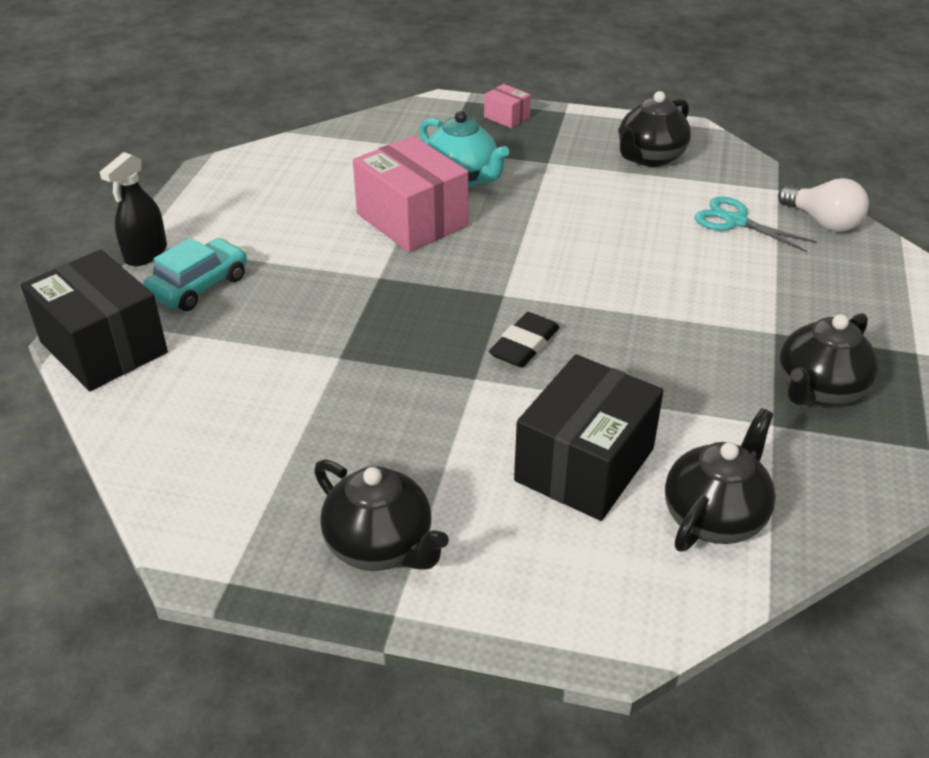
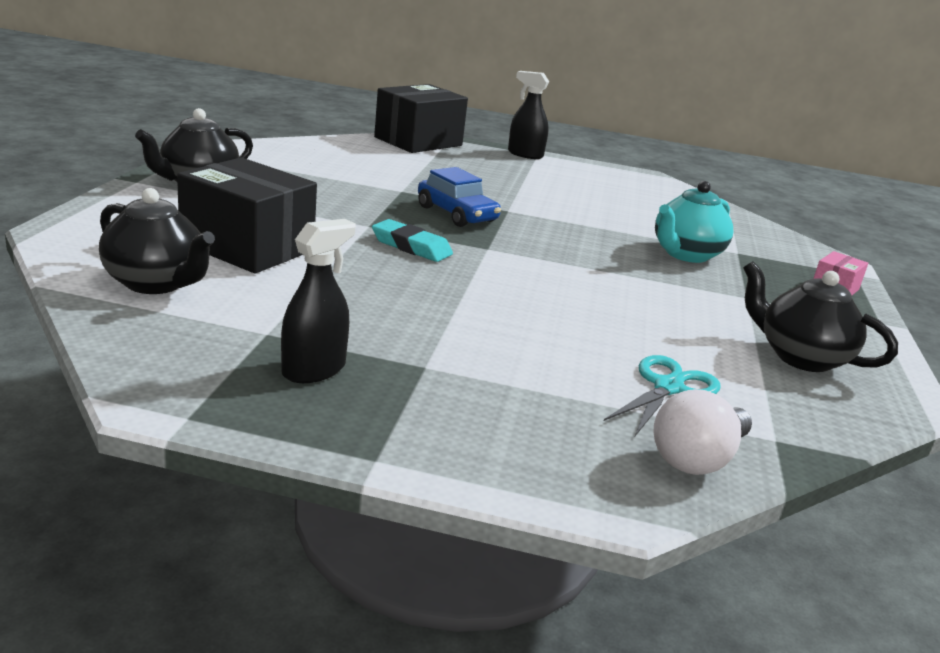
camera: 85 degrees right, 15 degrees down
(199, 286) = (488, 164): turquoise car -> none
(409, 314) = (456, 214): none -> blue car
(412, 220) = (600, 228): pink box -> none
(524, 345) = (411, 246): black eraser -> turquoise eraser
(818, 390) = (314, 369): black teapot -> black spray bottle

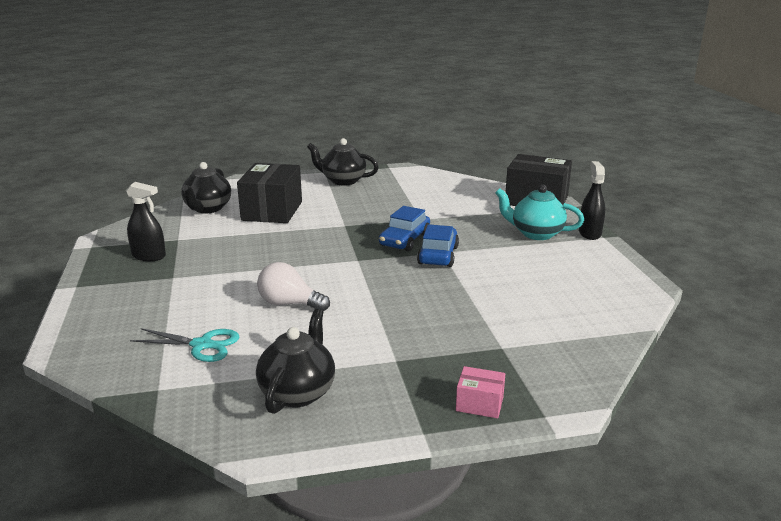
camera: 70 degrees right, 0 degrees up
(411, 246) = (328, 241): turquoise eraser -> none
(516, 214) = (438, 255): none -> blue car
(685, 254) = (456, 325): turquoise teapot -> turquoise teapot (536, 233)
(697, 459) = (118, 364): white light bulb -> white light bulb (289, 304)

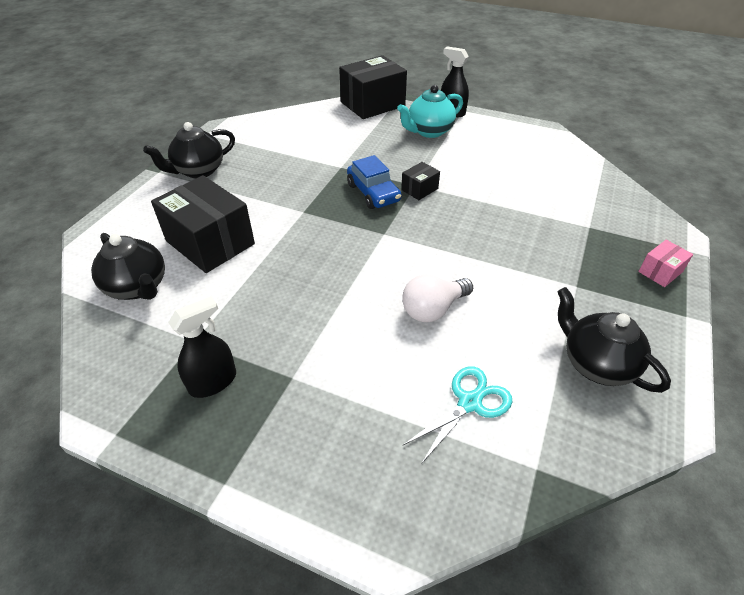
camera: 55 degrees left, 20 degrees up
(438, 255) = (419, 189): blue car -> black box

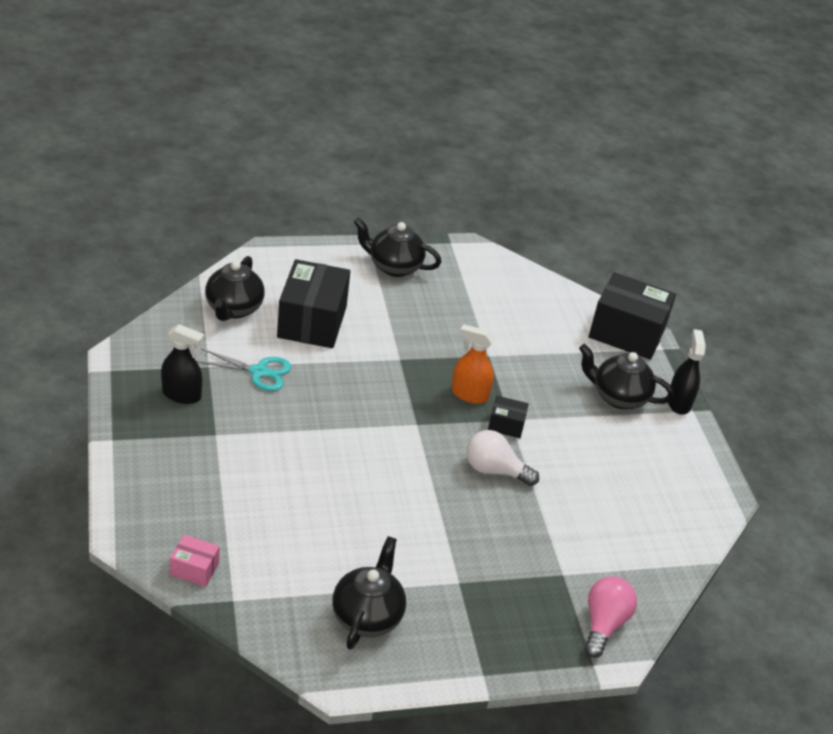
camera: 50 degrees right, 5 degrees down
(373, 193) = (469, 394): blue car -> orange spray bottle
(429, 131) = (618, 397): turquoise teapot -> black teapot
(433, 309) = (348, 490): white light bulb -> white light bulb (494, 470)
(469, 403) = (265, 544): turquoise scissors -> turquoise scissors (258, 372)
(647, 228) = (603, 624): none -> pink light bulb
(660, 272) = (536, 645): pink box -> pink box (194, 569)

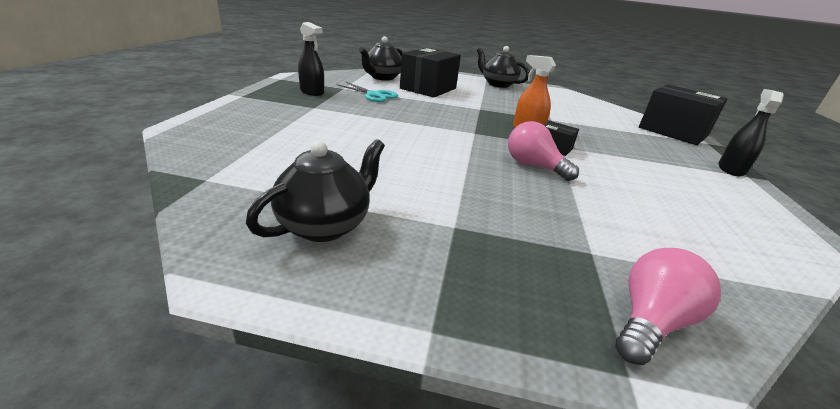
camera: 25 degrees right, 10 degrees down
(194, 569) = (202, 155): pink box -> none
(494, 470) = (533, 166): white light bulb -> pink light bulb
(618, 397) = (666, 155): black teapot -> none

